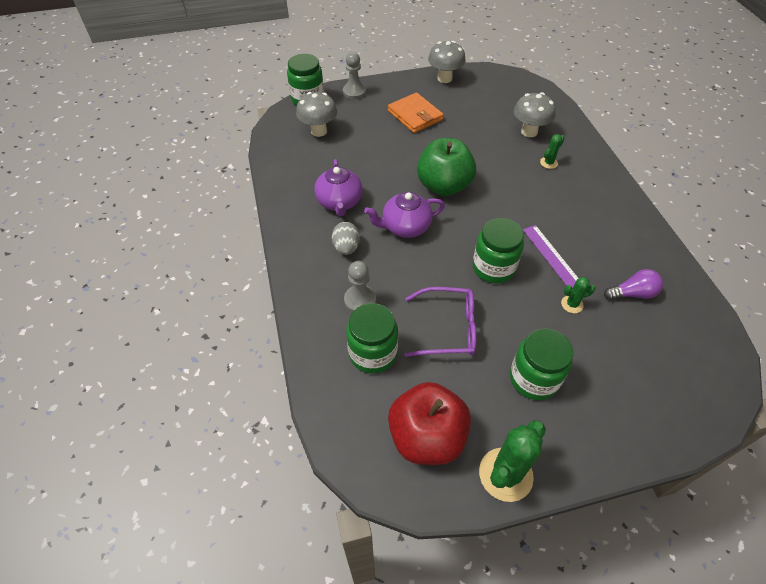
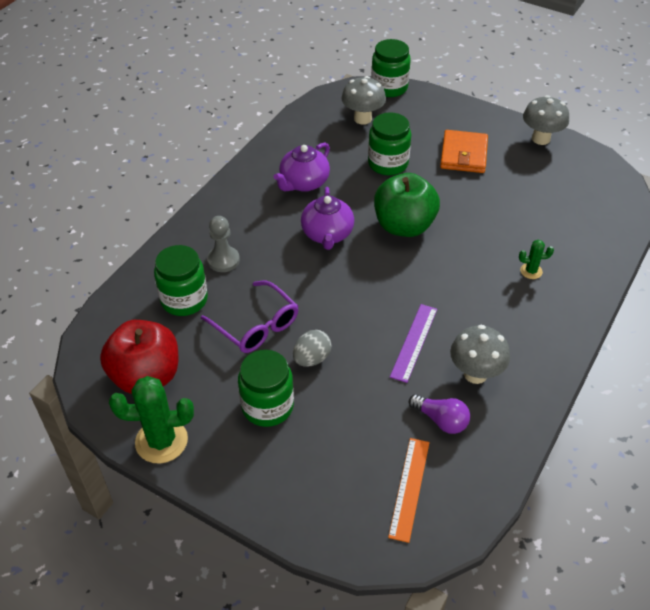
camera: 45 degrees right, 5 degrees down
(346, 248) = (263, 218): grey egg -> grey egg (312, 358)
(354, 92) = (437, 103): grey pawn -> none
(405, 227) = (327, 234): purple teapot -> purple teapot turned 120 degrees counterclockwise
(493, 268) = (352, 313): green jar -> green jar (388, 163)
(529, 132) = (554, 234): grey mushroom -> grey mushroom (475, 374)
(572, 304) = (375, 386): green cactus -> none
(677, 352) = (409, 488): none -> orange ruler

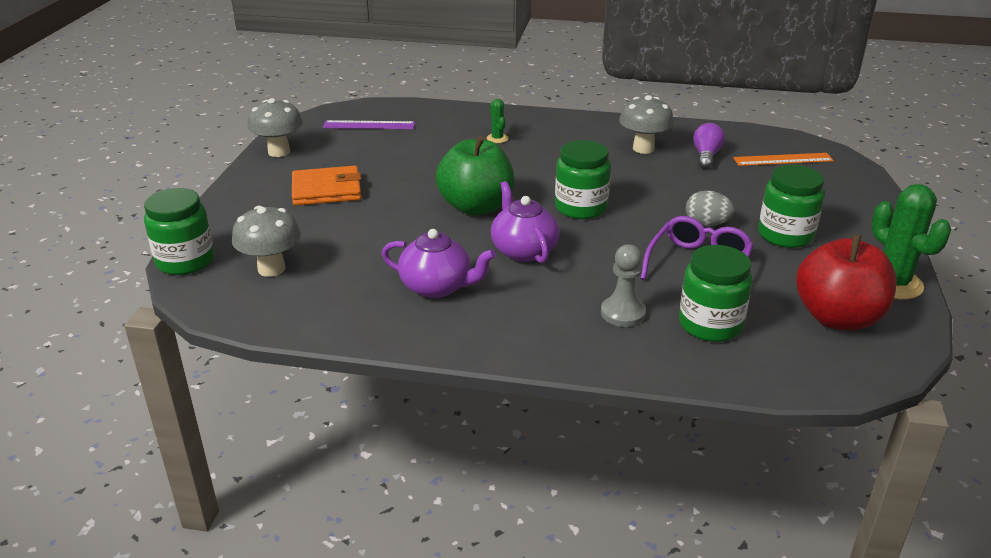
camera: 110 degrees left, 15 degrees down
(327, 234) = (523, 250): purple teapot -> purple teapot turned 90 degrees counterclockwise
(388, 163) = (366, 234): green jar -> green jar (581, 208)
(414, 342) = (635, 178): purple ruler -> purple ruler (369, 125)

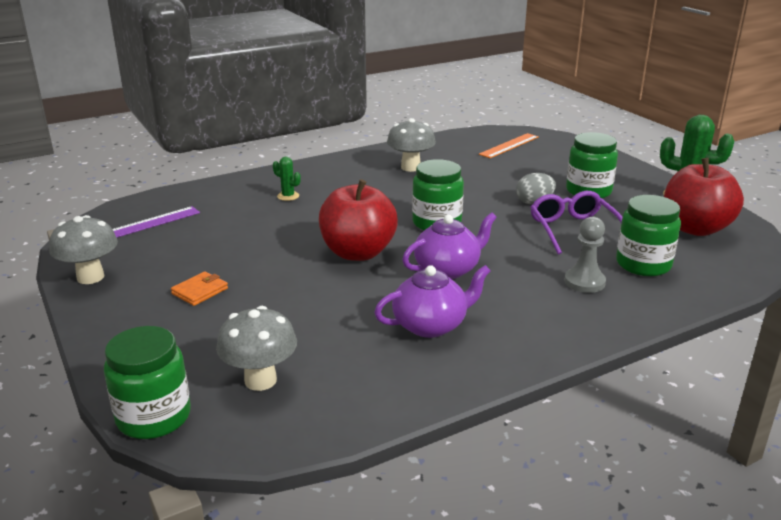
camera: 40 degrees left, 5 degrees down
(326, 190) = (200, 291): orange wallet -> orange wallet, size x0.58
(476, 207) = (358, 253): green apple -> red apple
(523, 250) = (448, 269): purple teapot -> purple teapot turned 120 degrees clockwise
(706, 156) = (460, 159): purple light bulb -> none

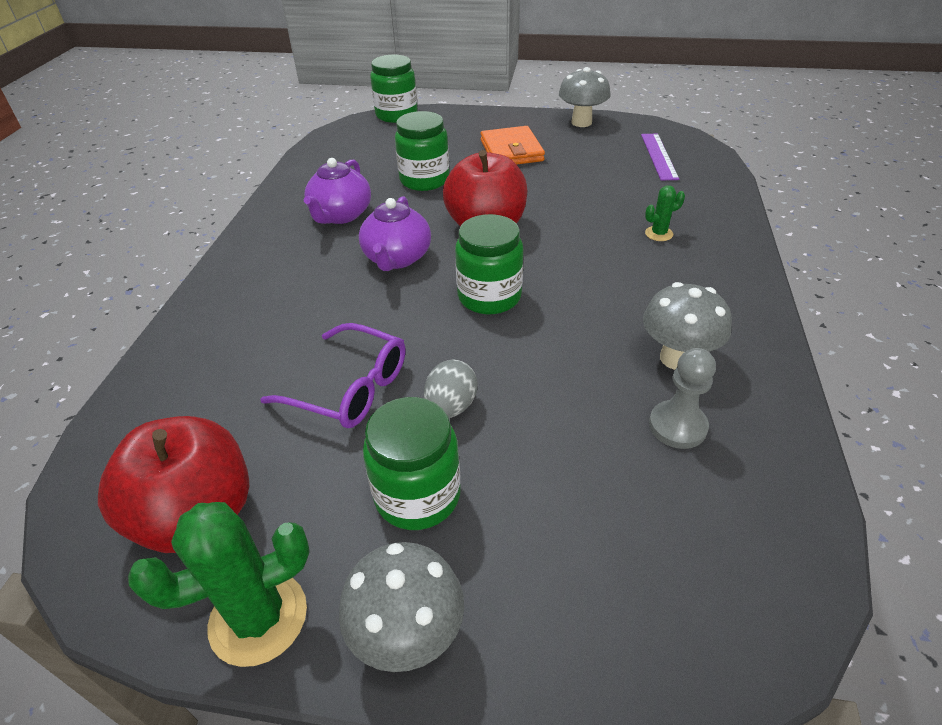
camera: 130 degrees right, 15 degrees up
(200, 291) = (511, 151): orange wallet -> orange wallet, size x1.72
(260, 380) = (381, 145): grey mushroom -> grey mushroom (408, 635)
(509, 145) = (697, 544): orange ruler -> none
(584, 282) = (268, 321): grey pawn -> grey pawn (677, 426)
(643, 264) = (226, 386): green jar -> green jar (424, 180)

